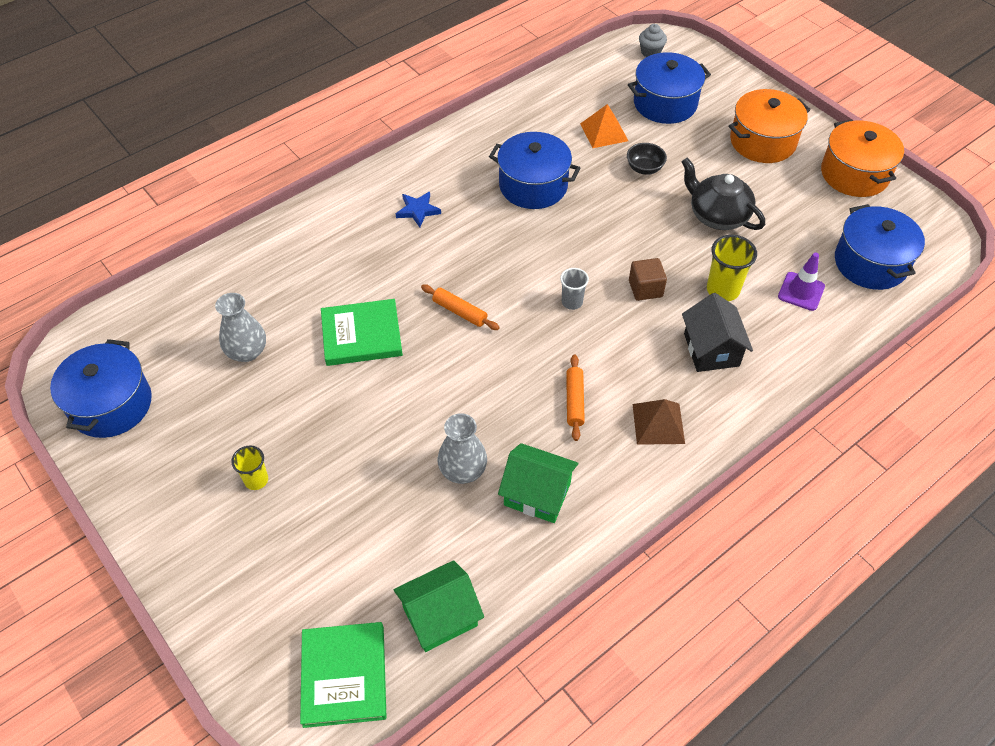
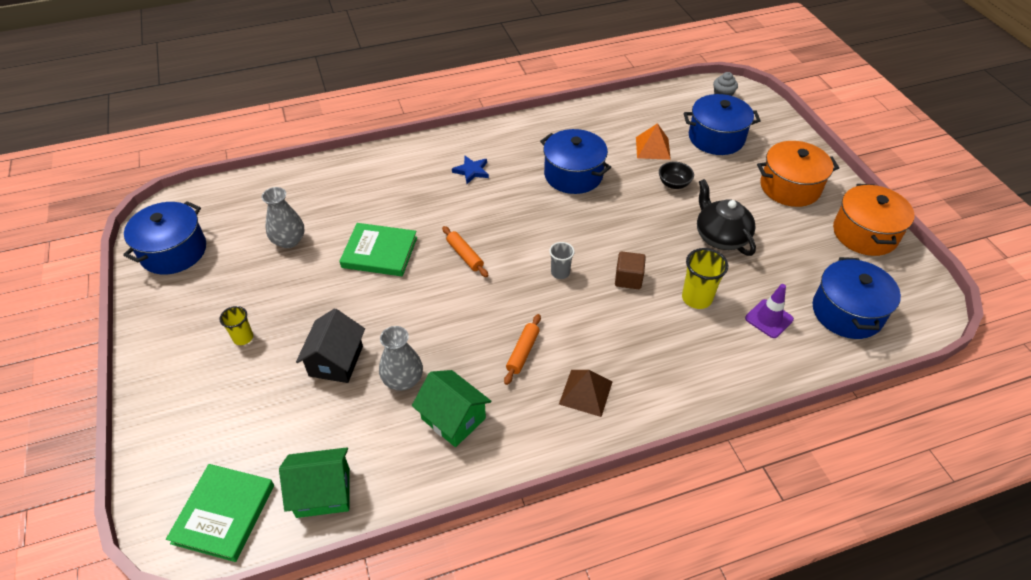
camera: 20 degrees right, 5 degrees down
(711, 349) = (663, 345): black house -> black house (336, 361)

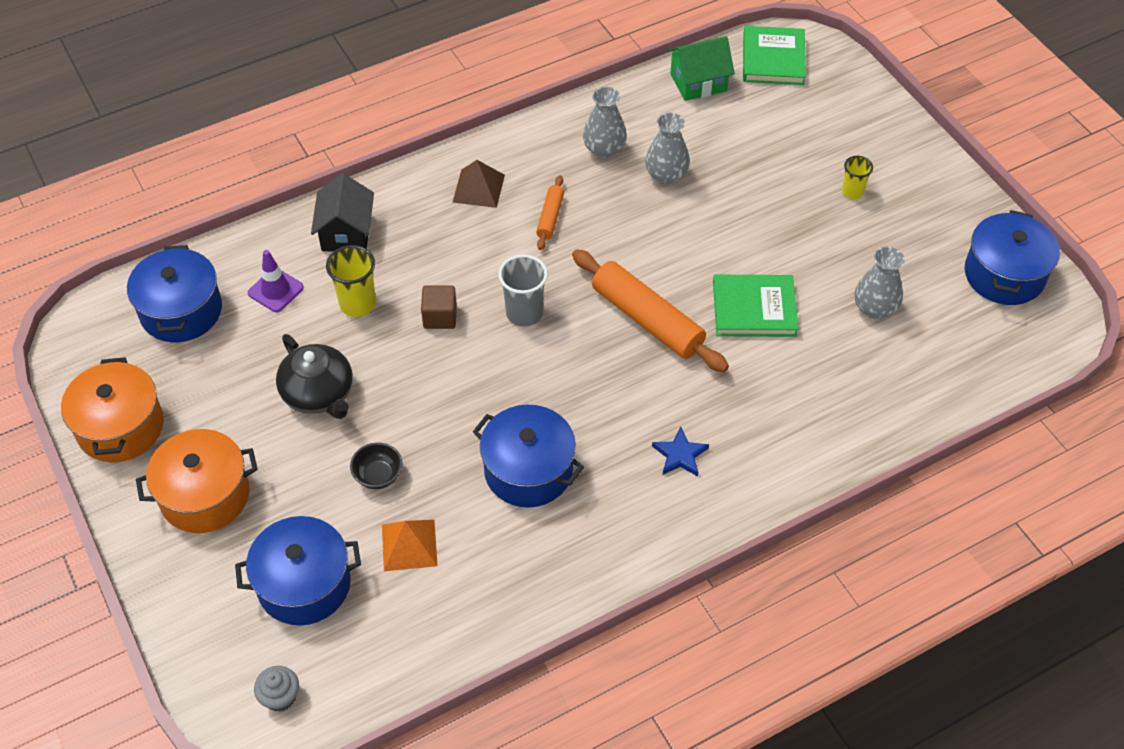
camera: 170 degrees right, 5 degrees up
(336, 361) = (742, 183): black house -> black house (346, 233)
(453, 418) = (604, 149): green house -> grey vase
(465, 255) = (647, 319): orange rolling pin -> orange rolling pin, size x2.00
(560, 273) = (524, 313): grey cup -> grey cup, size x1.58

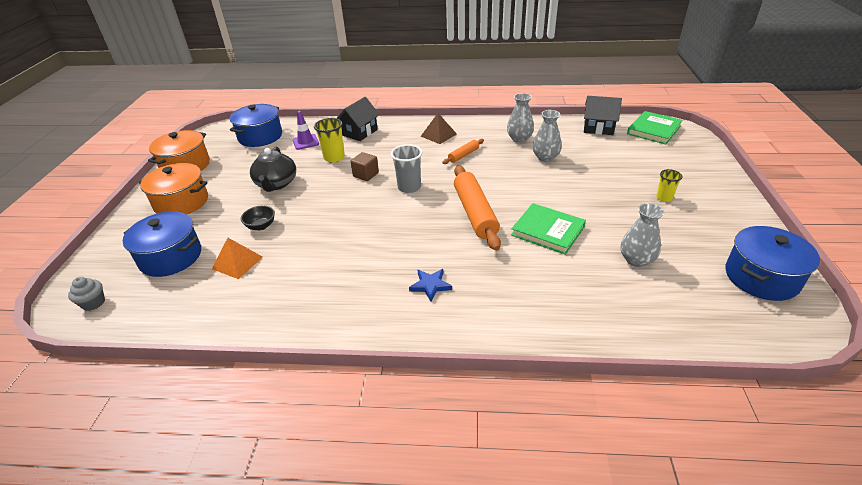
camera: 35 degrees right, 15 degrees down
(528, 470) = (335, 255): blue pot -> none
(698, 82) = (598, 128): green house -> black house

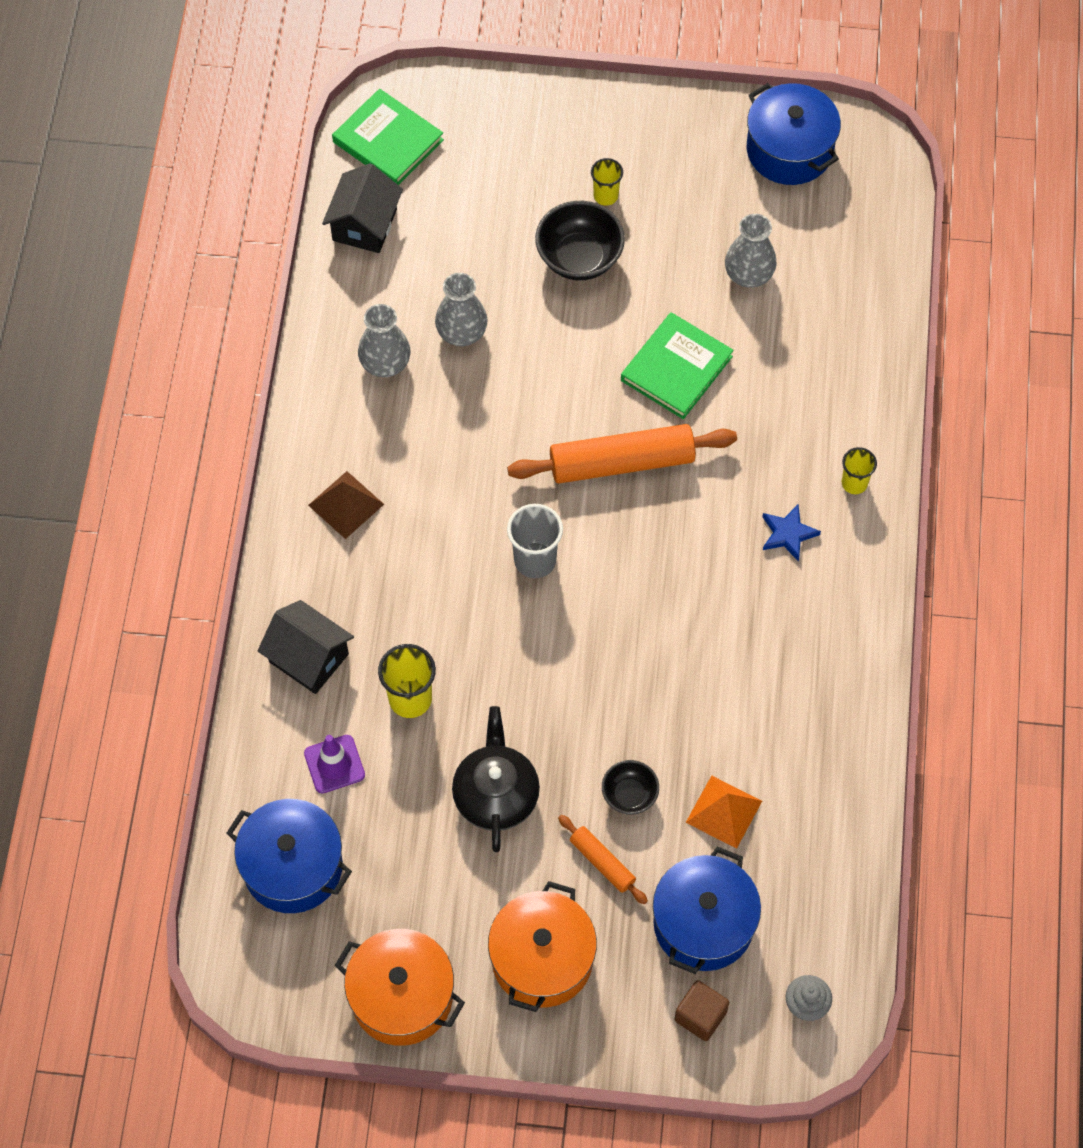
camera: 90 degrees left, 25 degrees up
(276, 184) = (496, 795): black teapot -> black teapot turned 90 degrees counterclockwise
(366, 175) = (483, 635): brown cube -> brown cube (700, 1016)
(463, 155) = (434, 465): orange rolling pin -> orange rolling pin (602, 862)
(475, 320) = (854, 483): none -> yellow cup
(612, 191) = (579, 258): none -> black bowl

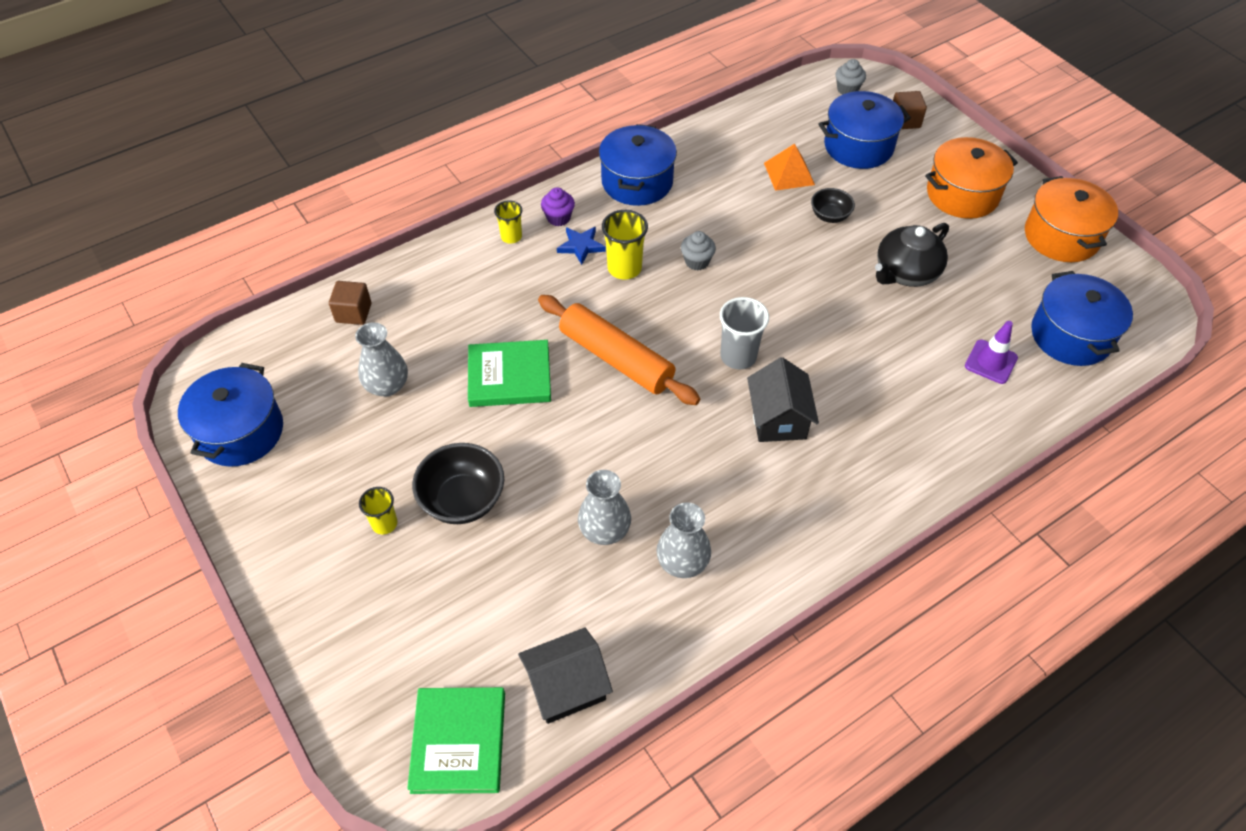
camera: 130 degrees left, 10 degrees down
(308, 658) = (948, 429): black house -> black house (778, 419)
(346, 504) = (821, 495): brown pyramid -> none
(410, 699) = (904, 354): yellow cup -> yellow cup (624, 268)
(602, 862) = (881, 203): orange rolling pin -> none
(678, 619) = (697, 261): none -> grey cupcake
(838, 653) = (637, 182): none -> blue pot
(846, 542) = (558, 218): none -> purple cupcake
(861, 297) = (353, 313): none -> brown cube

